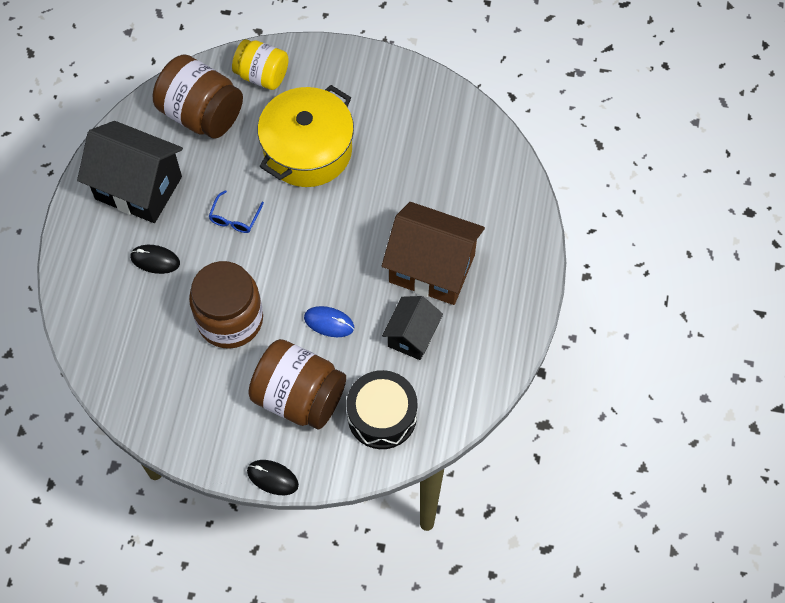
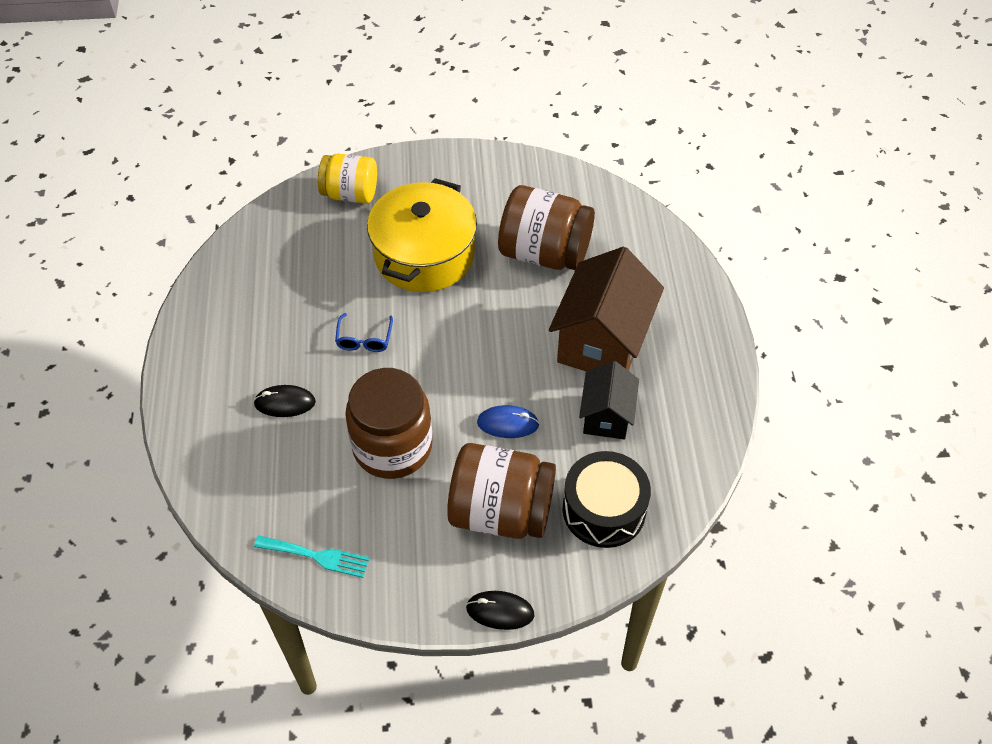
camera: 15 degrees left, 10 degrees down
(138, 188) = (243, 332): black house -> none
(146, 397) = (317, 556): none -> turquoise fork
(202, 114) = (294, 244): brown jar -> brown jar (544, 253)
(432, 268) = (602, 342): brown house -> brown house turned 75 degrees counterclockwise

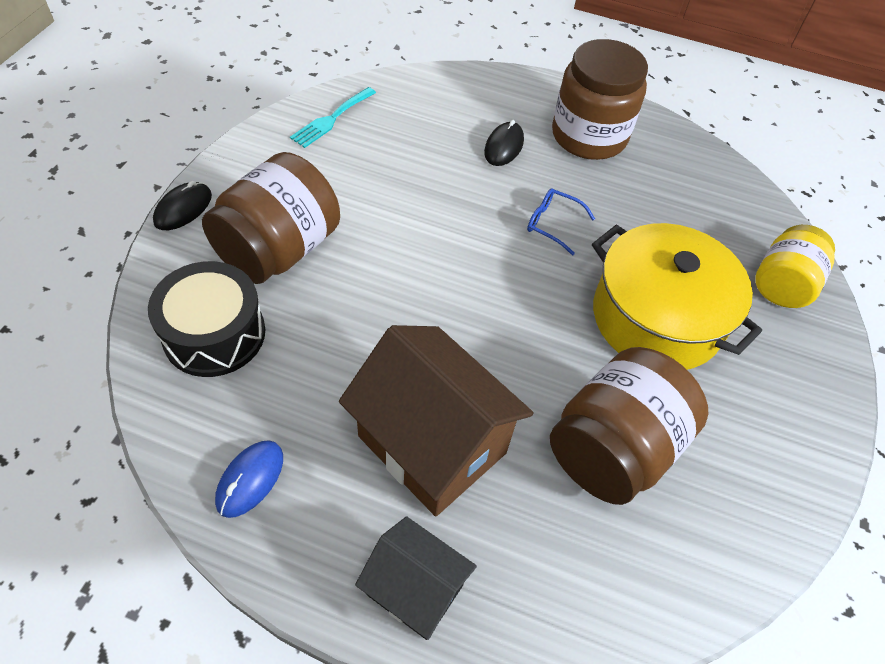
camera: 110 degrees right, 0 degrees up
(392, 446) = (408, 200): brown jar -> brown jar (589, 136)
(508, 423) = (375, 298): blue mouse -> blue mouse (250, 479)
(606, 416) = (324, 394): black house -> black house (415, 589)

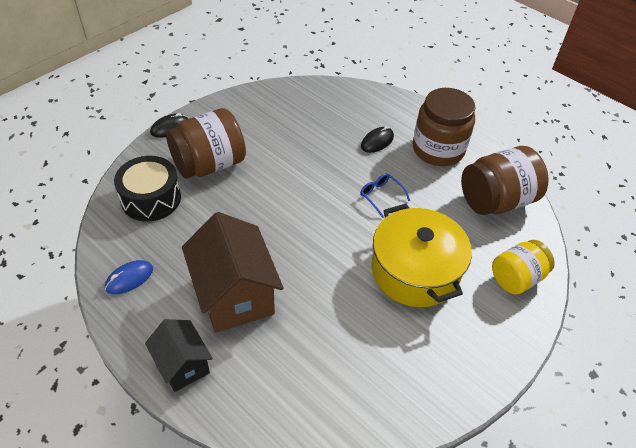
camera: 25 degrees right, 5 degrees down
(331, 119) = (279, 99): turquoise fork -> none
(613, 448) = (340, 335): brown jar -> brown jar (496, 201)

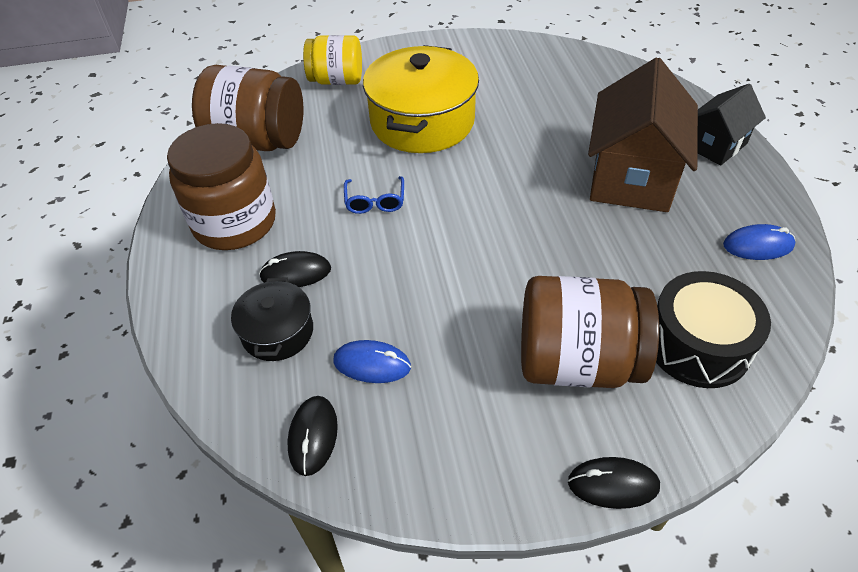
camera: 140 degrees left, 0 degrees up
(183, 365) = (715, 145): black house -> black house turned 45 degrees clockwise
(300, 93) = (313, 436): none -> black mouse
(301, 123) = (372, 364): none -> blue mouse
(355, 116) = (278, 332): none -> black pot

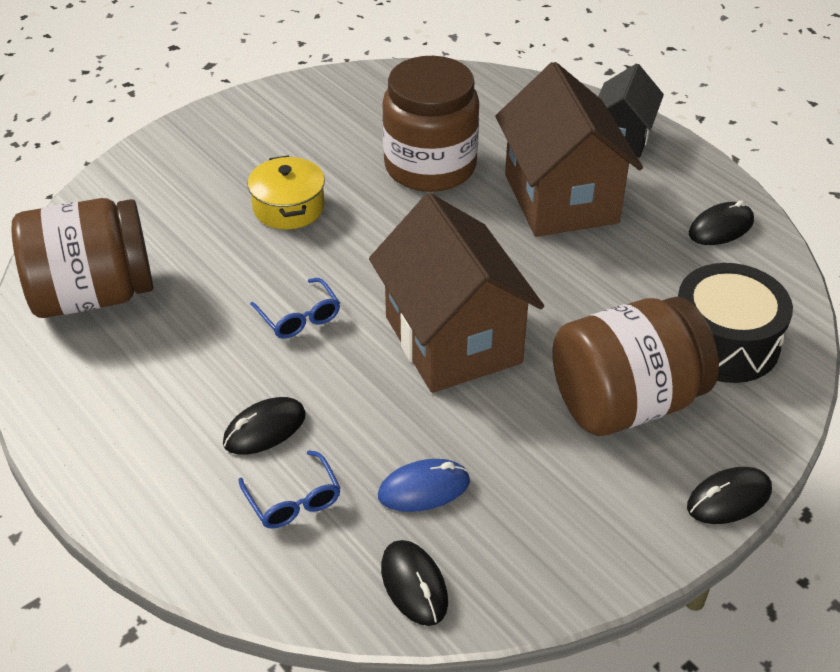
camera: 30 degrees left, 5 degrees down
(235, 222) = (142, 401): brown jar -> brown jar (430, 166)
(278, 332) = (293, 499): black pot -> blue glasses
(337, 80) = (141, 189): yellow jar -> none
(422, 121) = (289, 207): yellow pot -> yellow pot, size x0.53
(472, 258) = (453, 340): none -> brown house
(758, 245) = (721, 228): blue mouse -> black mouse

